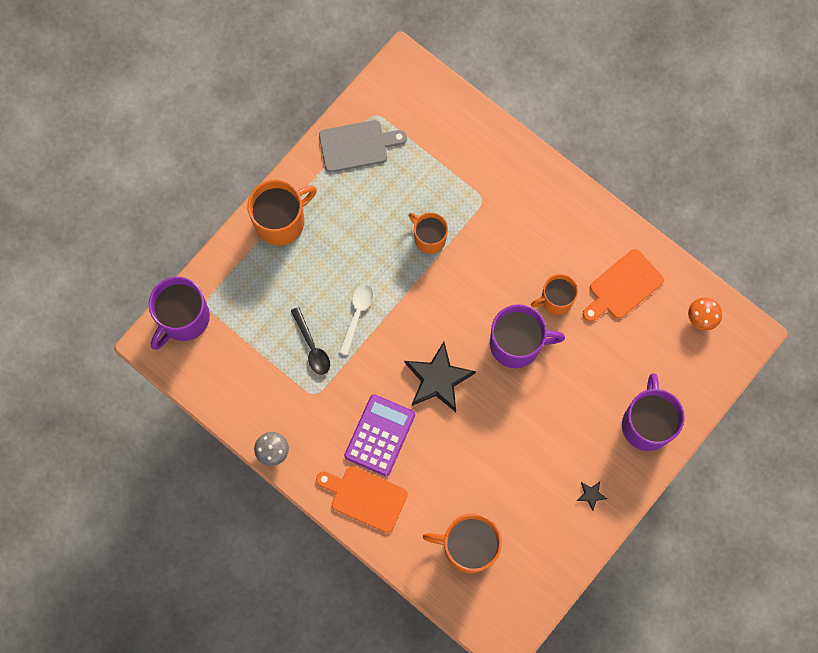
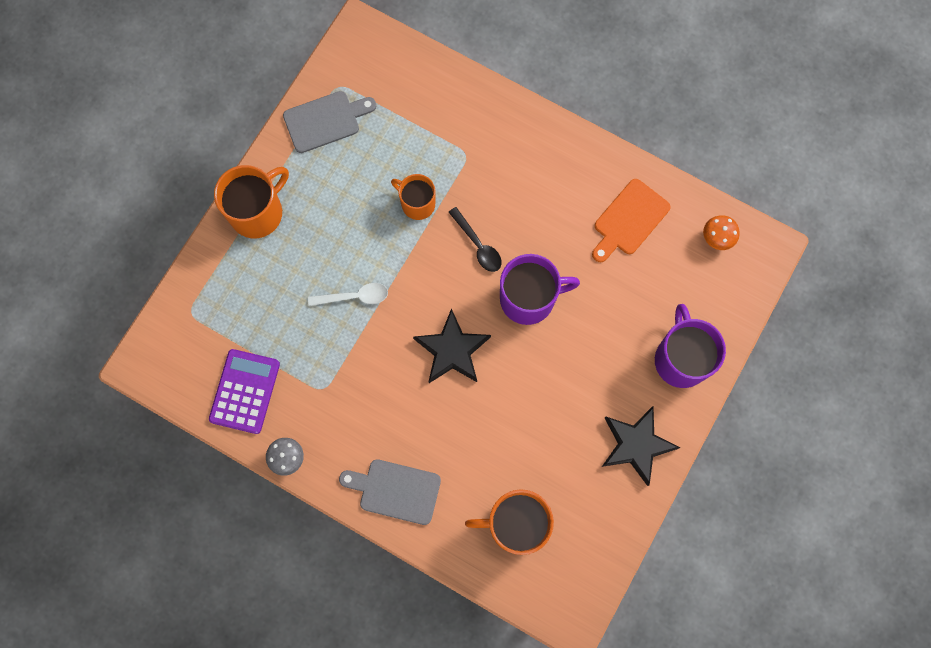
camera: 10 degrees left, 0 degrees up
(183, 318) = (169, 332): purple mug -> none
(312, 347) = (312, 339): black spoon -> black spoon (478, 245)
(357, 315) = (354, 297): white spoon -> white spoon turned 75 degrees clockwise
(365, 497) = (395, 491): orange cutting board -> grey cutting board
(379, 435) = (400, 421): purple calculator -> purple calculator (244, 391)
(555, 300) = (561, 246): orange mug -> none
(591, 495) = (636, 445): black star -> black star, size x2.38

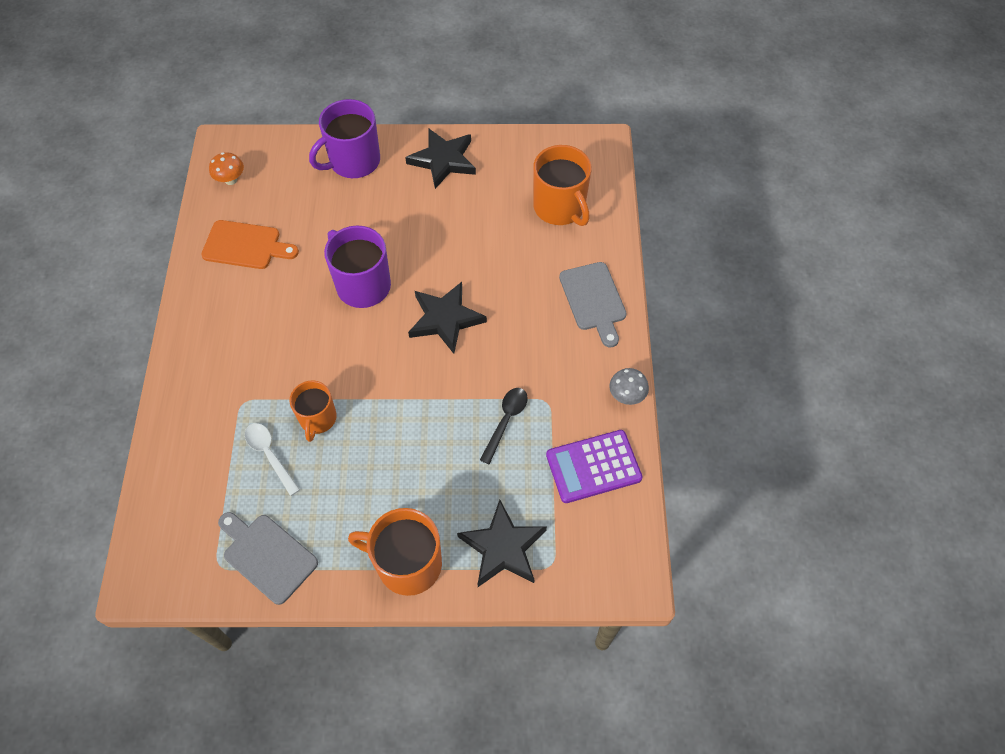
camera: 120 degrees left, 15 degrees down
(226, 285) = (503, 547): none -> black star
(354, 297) = (443, 423): white spoon -> white spoon (269, 455)
(478, 245) = (333, 347): black spoon -> black spoon (506, 421)

